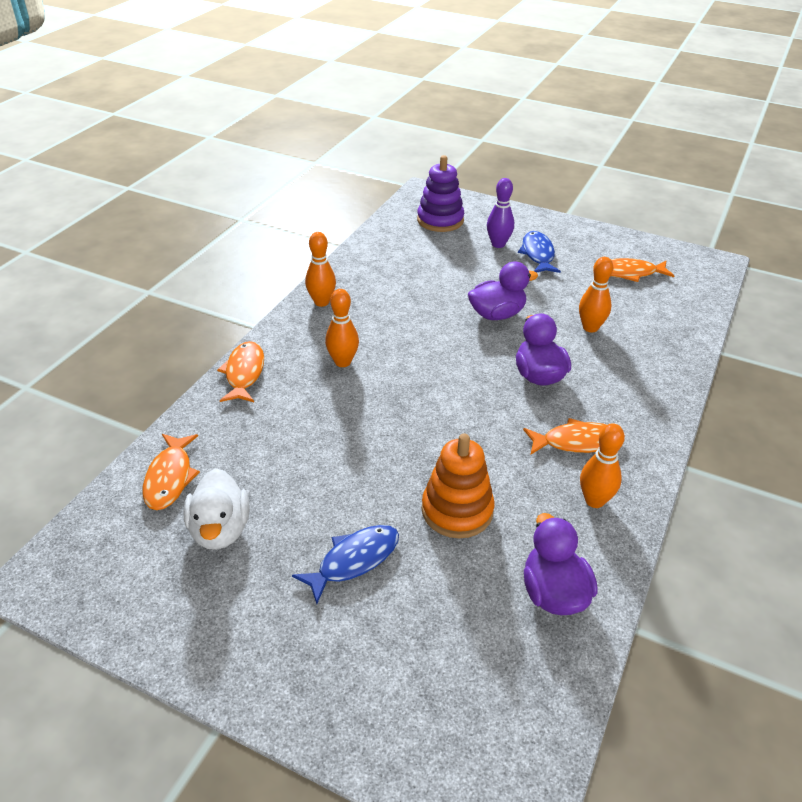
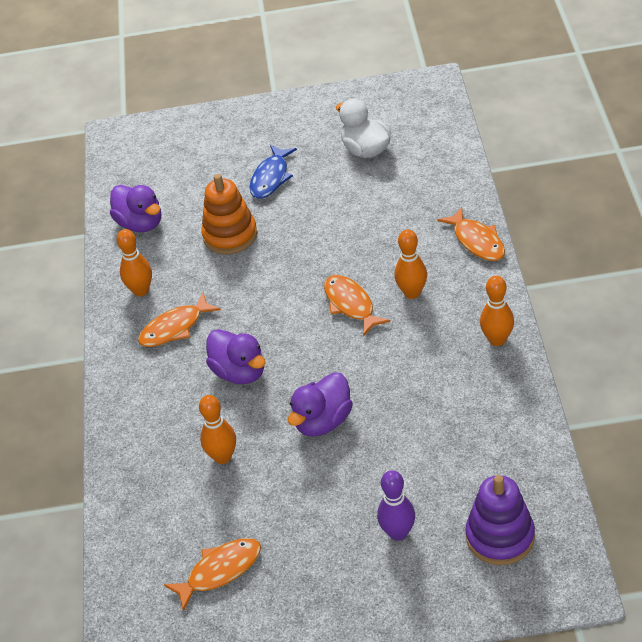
camera: 155 degrees right, 5 degrees up
(170, 478) = (432, 156): orange fish -> orange fish (351, 304)
(538, 254) = (341, 542): blue fish -> none

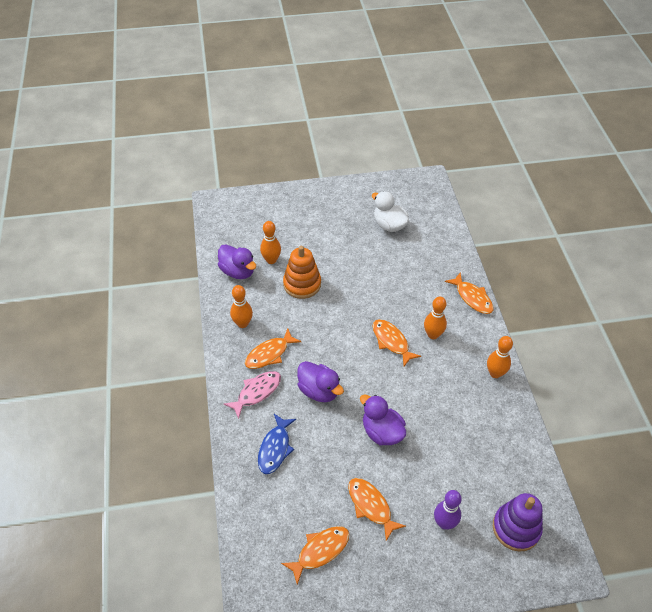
camera: 10 degrees left, 5 degrees up
(152, 377) = (256, 392): none -> pink fish
(223, 457) = (313, 458): orange bowling pin -> orange bowling pin (271, 260)
(271, 178) = (326, 242): blue fish -> blue fish (275, 448)
(297, 514) = (371, 506): none -> orange fish
(323, 421) = (382, 432): purple duck -> purple duck turned 105 degrees clockwise

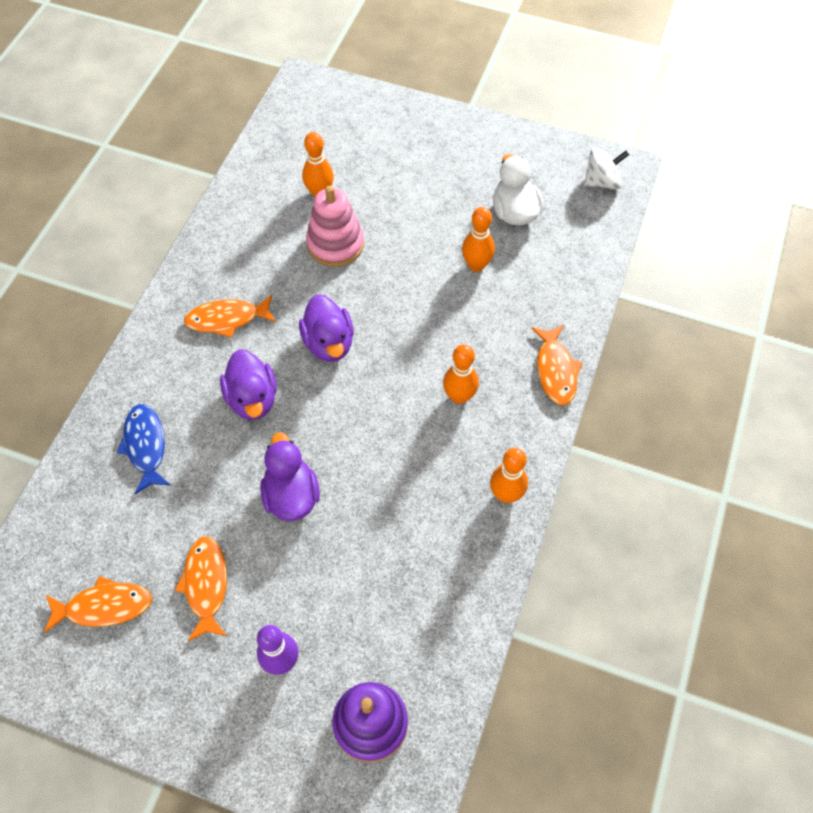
camera: 30 degrees right, 10 degrees up
(238, 271) = (267, 190): purple duck -> purple duck (329, 343)
(242, 323) = (223, 263): orange bowling pin -> orange bowling pin (476, 265)
(256, 392) = (175, 362): pink fish -> none
(275, 448) = (146, 446): blue fish -> blue fish turned 120 degrees clockwise
(302, 284) = (335, 244): orange stacking toy -> pink stacking toy
(391, 341) = (395, 379): orange fish -> none
(423, 190) = (602, 182): none -> white spinning top

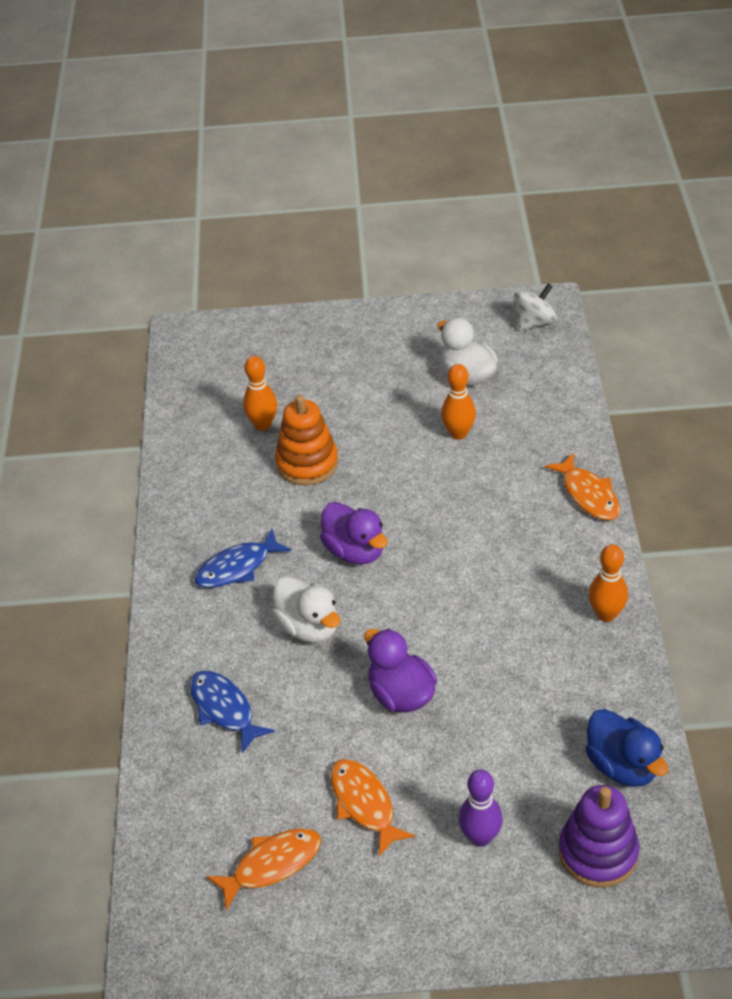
camera: 20 degrees left, 15 degrees down
(227, 319) = (237, 567): orange fish -> blue fish
(252, 399) = (308, 627): purple duck -> white duck
(335, 244) = (307, 463): pink stacking toy -> orange stacking toy
(438, 649) = (622, 766): none -> blue duck
(459, 396) = (511, 550): orange bowling pin -> none

